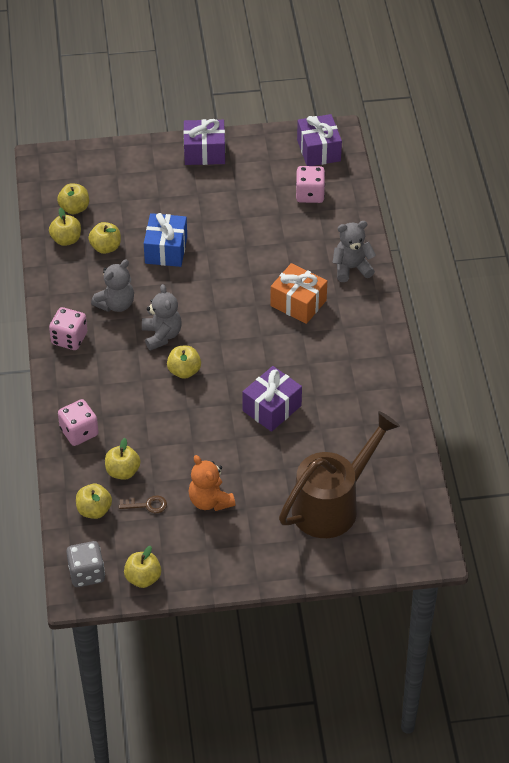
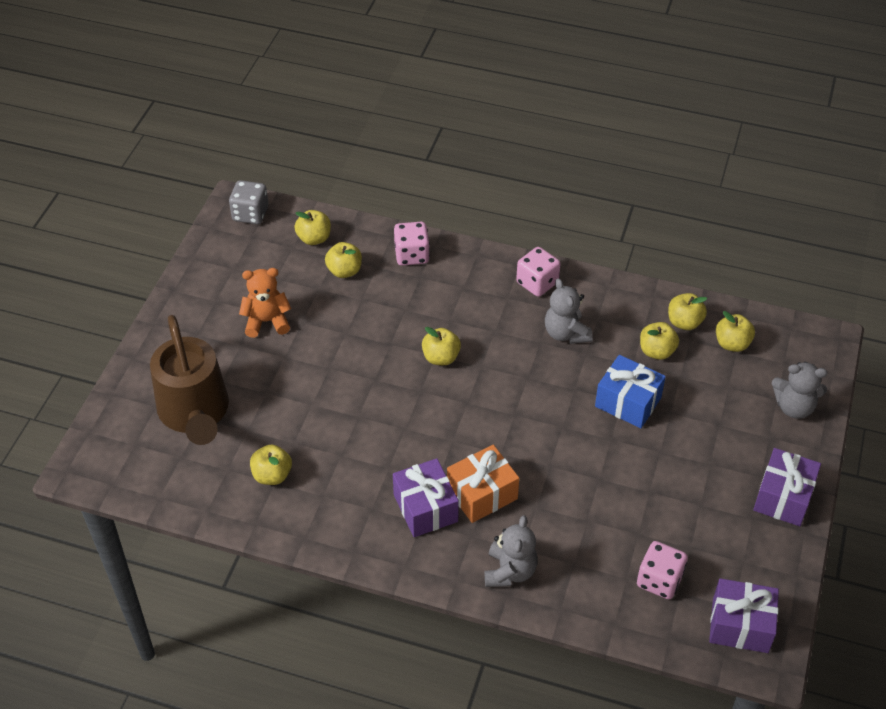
camera: 115 degrees right, 0 degrees up
(143, 578) = (218, 248): yellow apple -> yellow apple (272, 475)
(147, 505) = (294, 275): brown key -> none
(161, 335) = (501, 356): grey teddy bear -> grey teddy bear (794, 407)
(272, 408) = (347, 411): purple gift -> purple gift (425, 508)

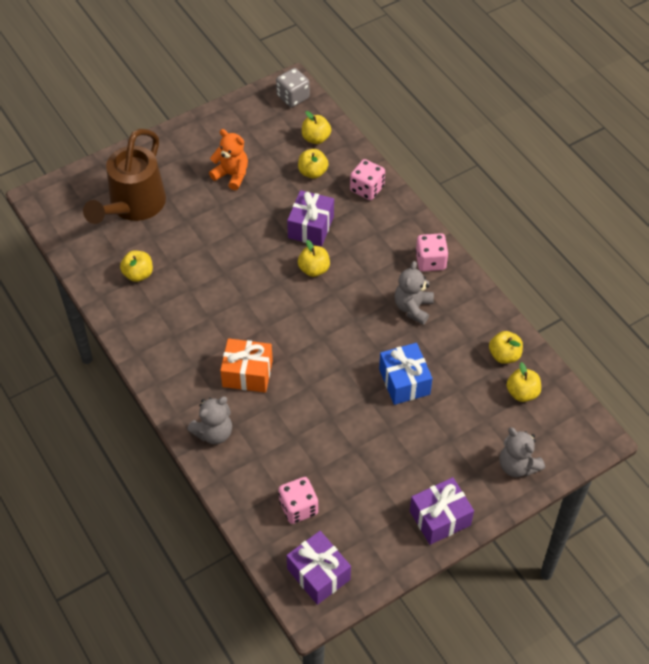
camera: 40 degrees right, 5 degrees up
(425, 508) = (205, 357): purple gift -> purple gift (311, 227)
(656, 351) = (462, 362): yellow apple -> none

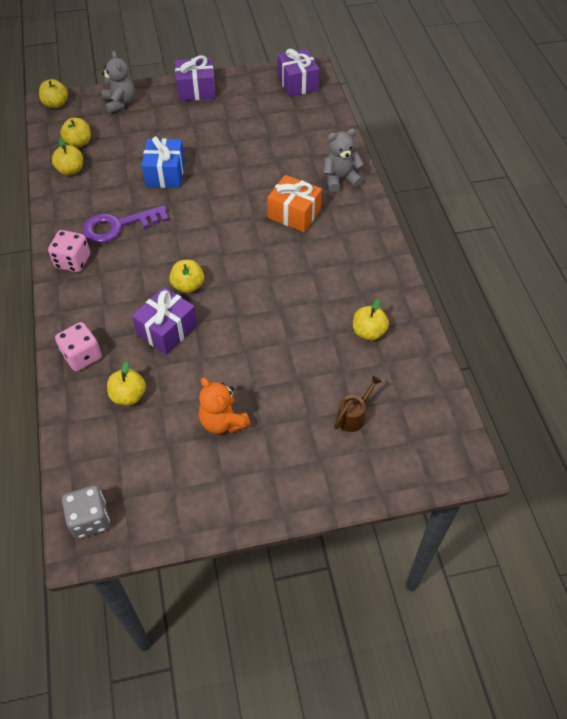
camera: 160 degrees left, 0 degrees up
(133, 206) = (353, 416): brown watering can -> brown watering can, size x0.41
(298, 508) = (294, 119): pink dice -> none
(316, 138) = (98, 442): yellow apple -> yellow apple (56, 104)
(413, 308) = (118, 226): grey teddy bear -> purple key

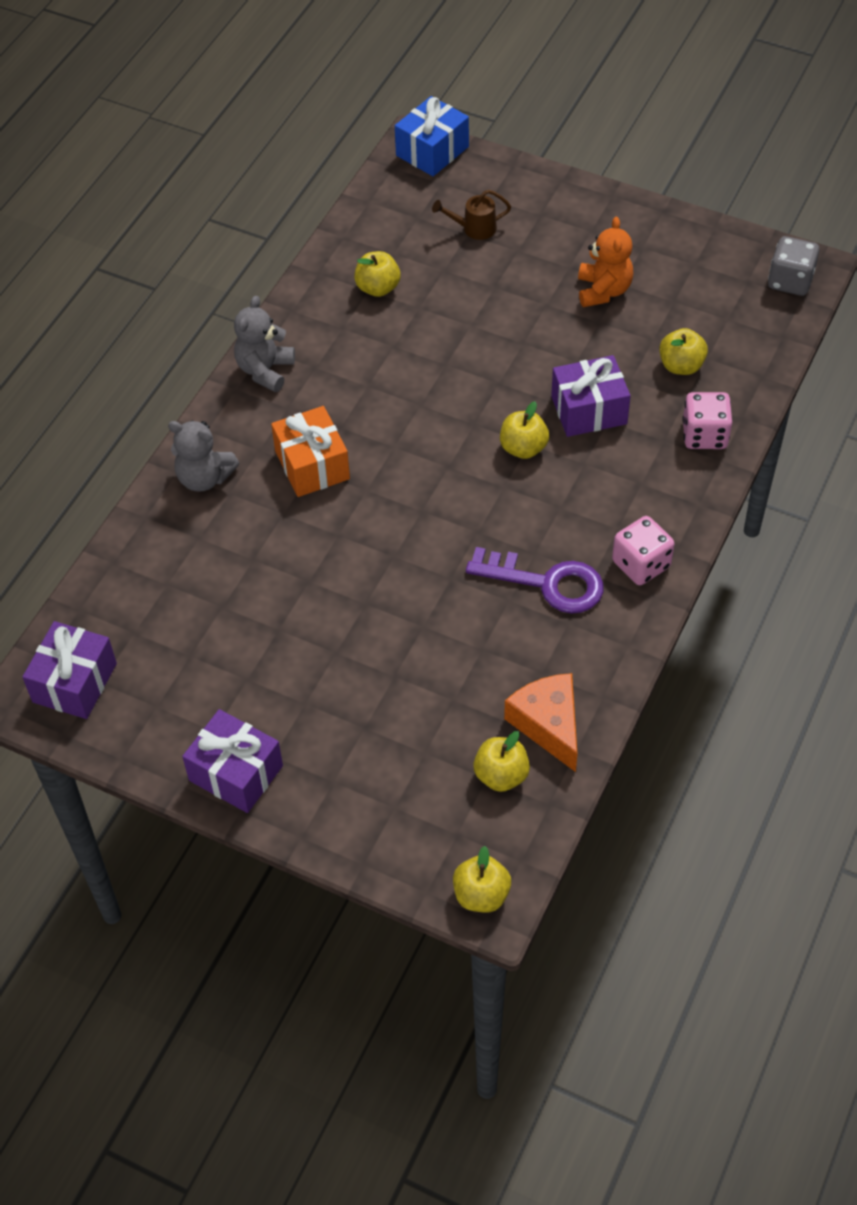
camera: 140 degrees left, 0 degrees up
(71, 170) = (548, 725): yellow apple -> orange cheese
(120, 103) = (377, 825): grey teddy bear -> grey teddy bear (265, 370)
(165, 174) = (419, 631): blue gift -> blue gift (432, 151)

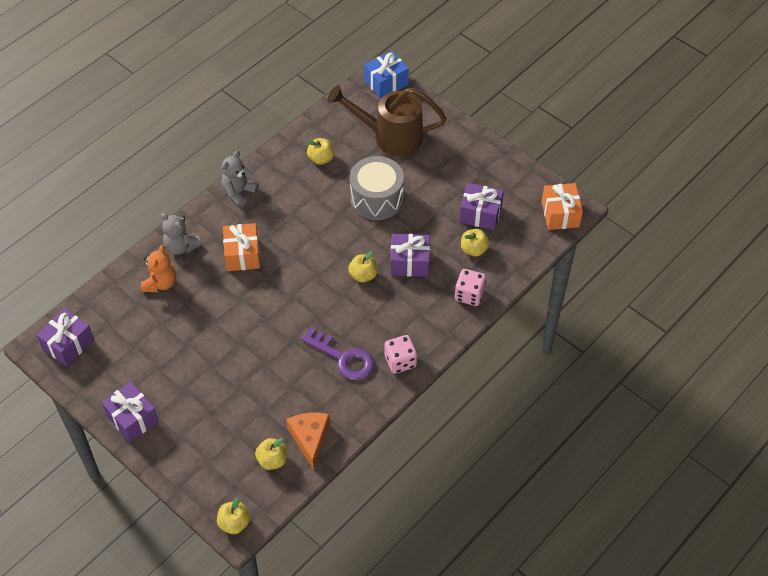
camera: 15 degrees right, 0 degrees up
(474, 228) = (390, 136): brown watering can -> brown watering can, size x2.45
(493, 327) = (376, 199): none -> grey drum
(603, 291) = (448, 193): orange teddy bear -> orange teddy bear (160, 283)
(667, 310) = (480, 214): none -> purple gift
(790, 281) = (560, 214): grey dice -> orange gift

